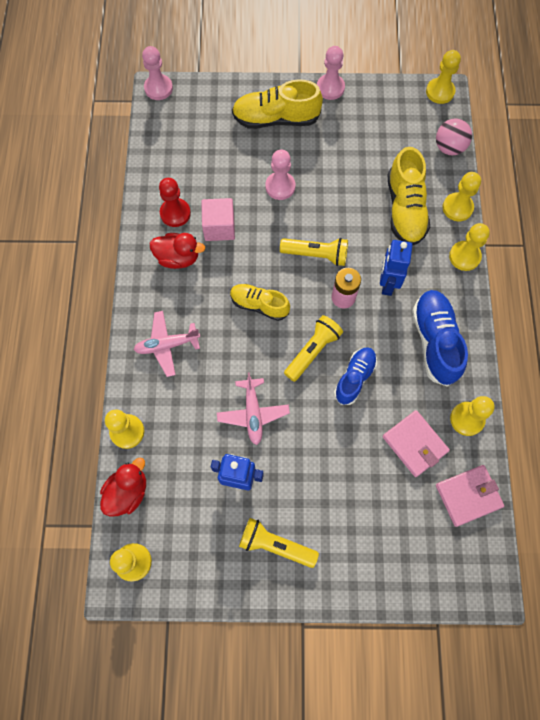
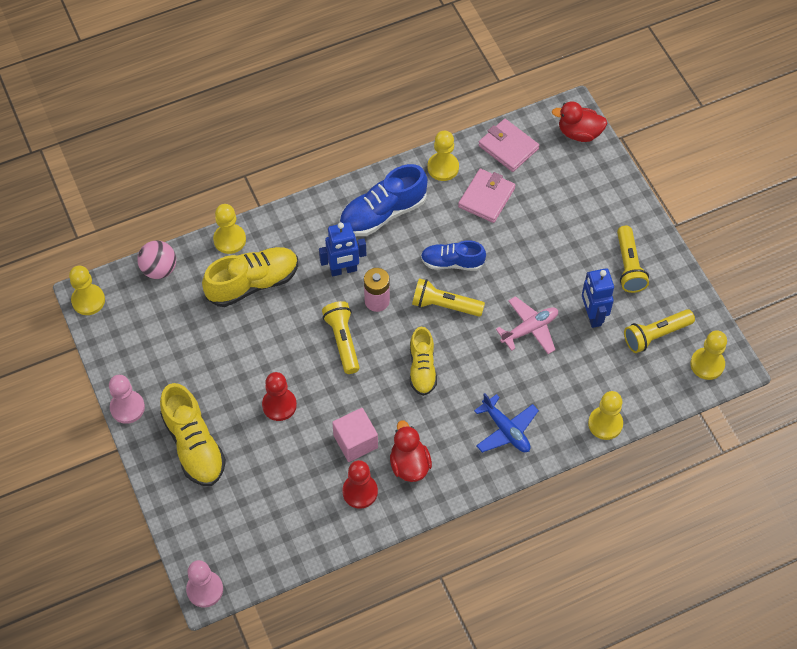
camera: 115 degrees left, 10 degrees down
(128, 492) = (655, 397): red duck -> red duck (579, 133)
(167, 345) = (506, 430): pink plane -> blue plane
(189, 529) = (656, 335): none -> yellow flashlight
(280, 187) = (279, 405): pink pawn -> red pawn
(464, 256) = (282, 217): yellow pawn -> none

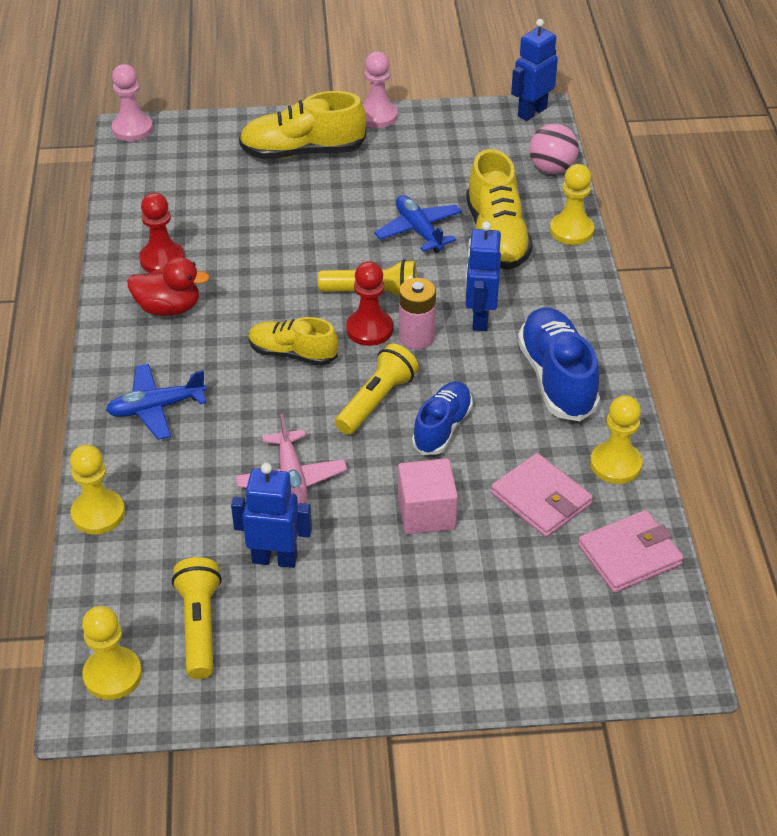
camera: 110 degrees right, 15 degrees down
(88, 300) = (531, 112): yellow pawn -> blue robot
(264, 333) = (419, 230): none -> blue plane
(279, 405) = (314, 222): red pawn -> red pawn (369, 329)
(355, 441) = (228, 271): pink cube -> pink cube (426, 513)
(579, 133) = (629, 662): red duck -> none
(628, 266) = (338, 636): yellow flashlight -> none

